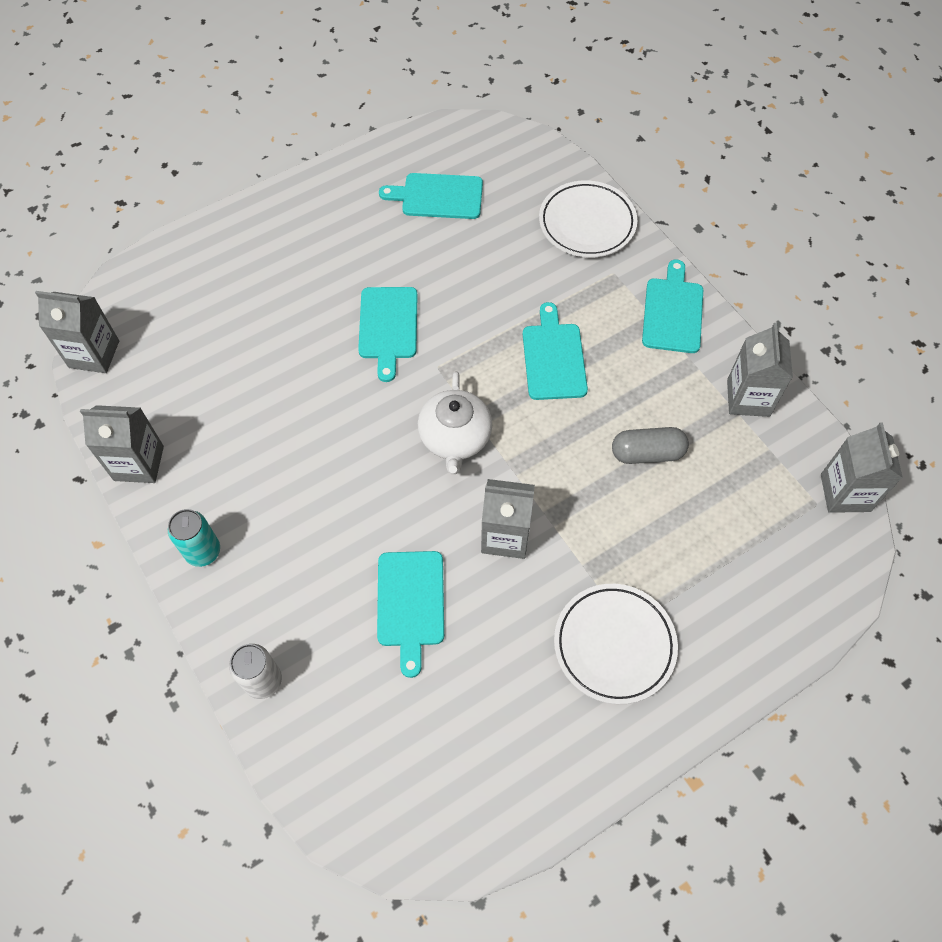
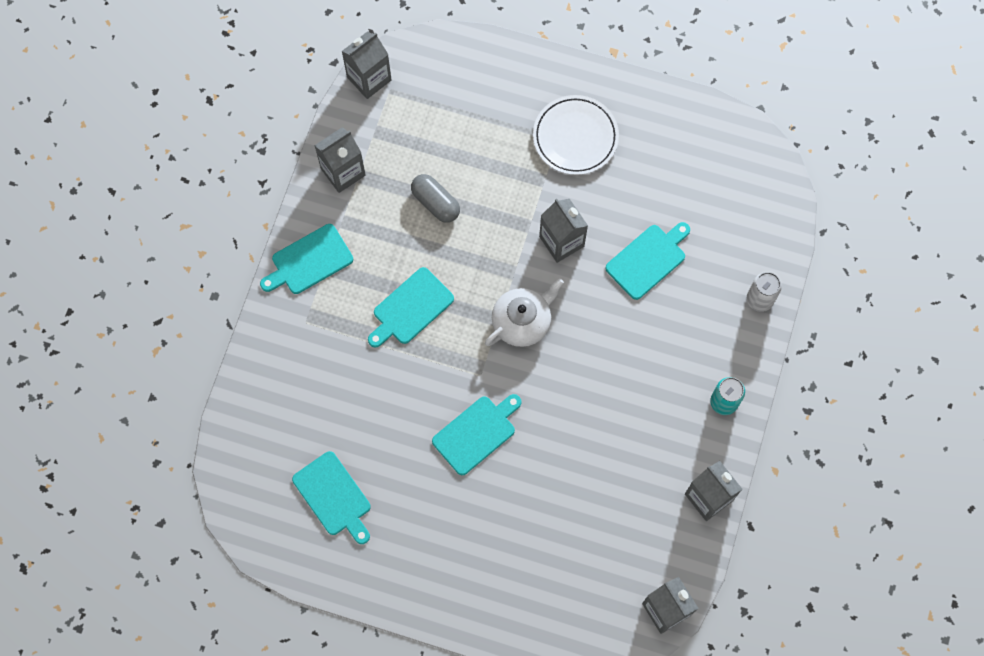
camera: 130 degrees left, 10 degrees up
(587, 223) = (273, 372): white plate -> none

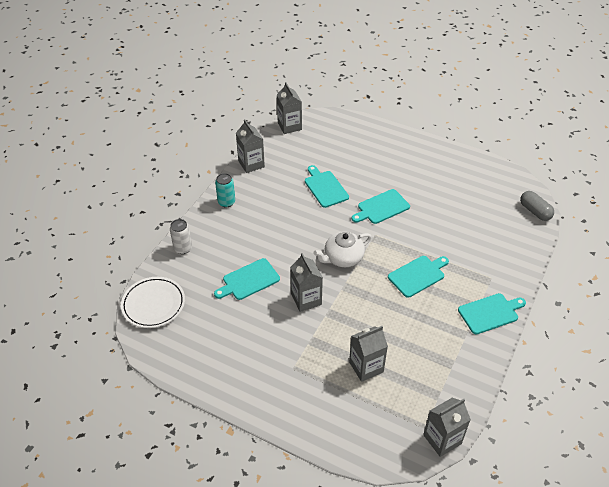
camera: 170 degrees left, 25 degrees down
(334, 496) = (471, 191): turquoise cutting board -> turquoise cutting board (325, 188)
(343, 172) = (465, 369): grey carton -> grey carton (366, 367)
(435, 203) = (394, 337): grey capsule -> grey capsule (535, 211)
(575, 137) = (279, 366): white plate -> white plate (153, 304)

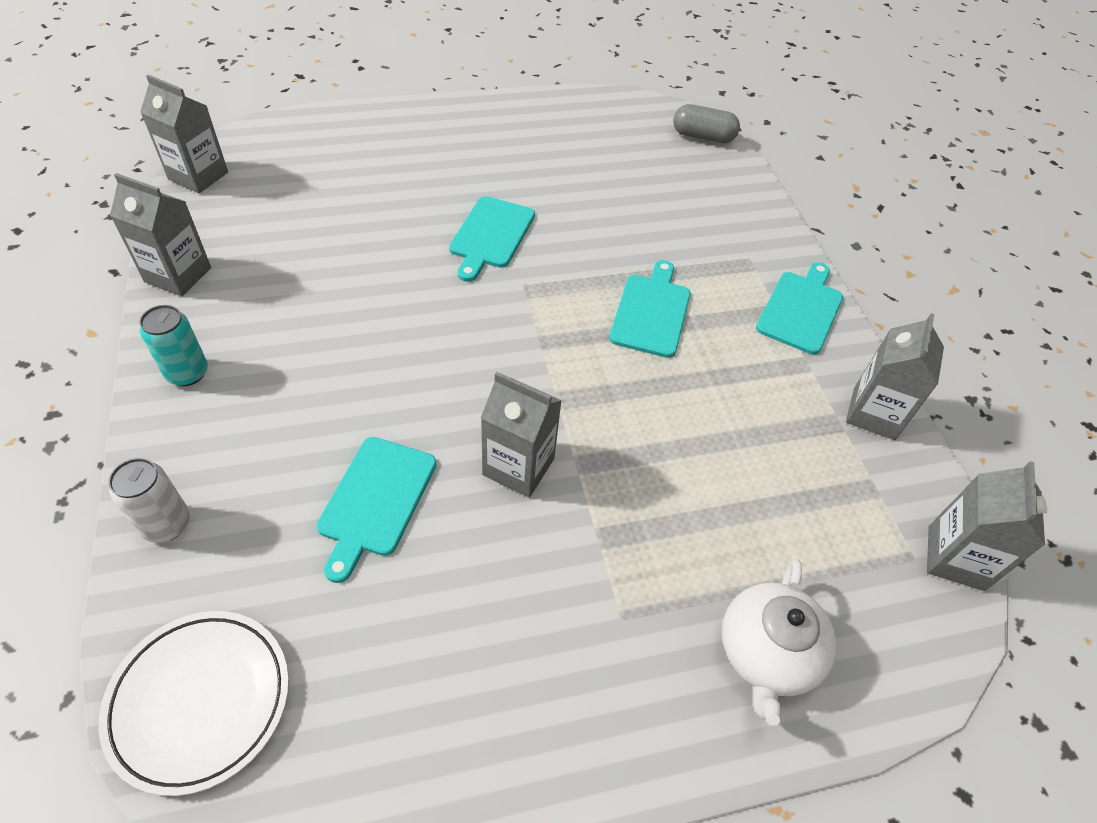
camera: 45 degrees left, 5 degrees up
(325, 188) = (364, 249): turquoise cutting board -> none
(343, 258) = (509, 352): white teapot -> white teapot (767, 653)
(366, 367) = (733, 520): grey carton -> grey carton (874, 413)

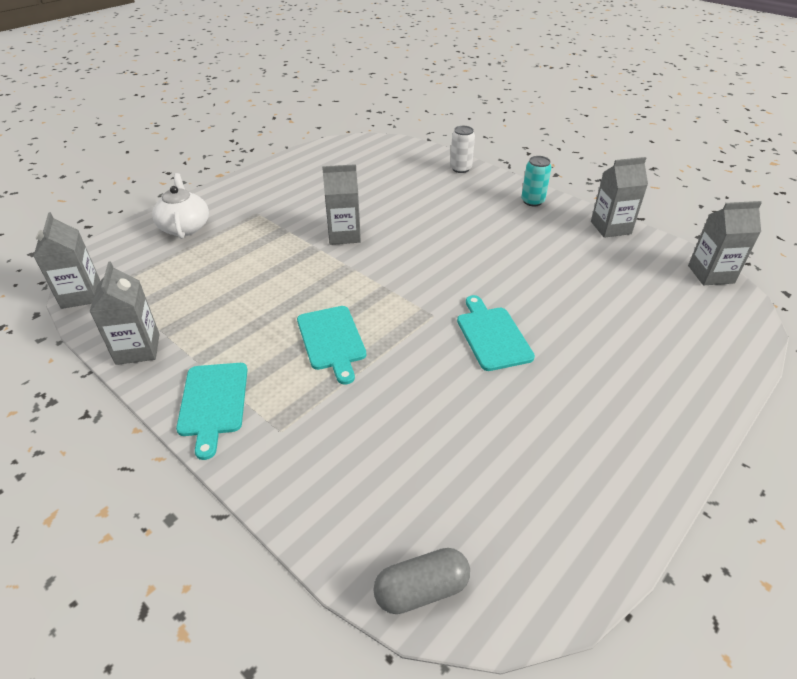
camera: 150 degrees right, 10 degrees down
(200, 701) = (389, 149): white plate -> none
(376, 500) = (394, 202): turquoise cutting board -> none

